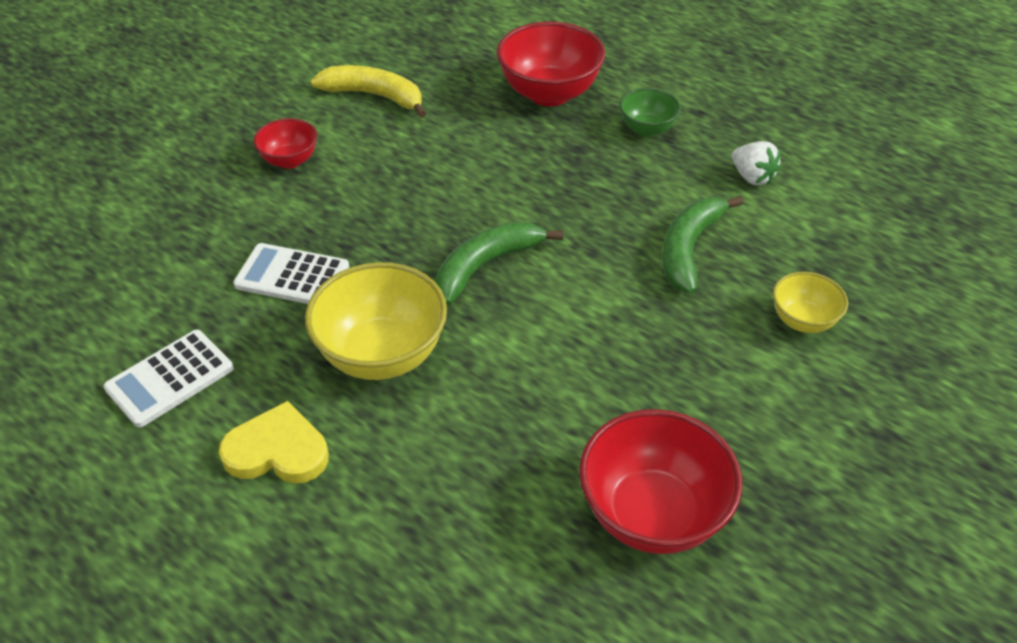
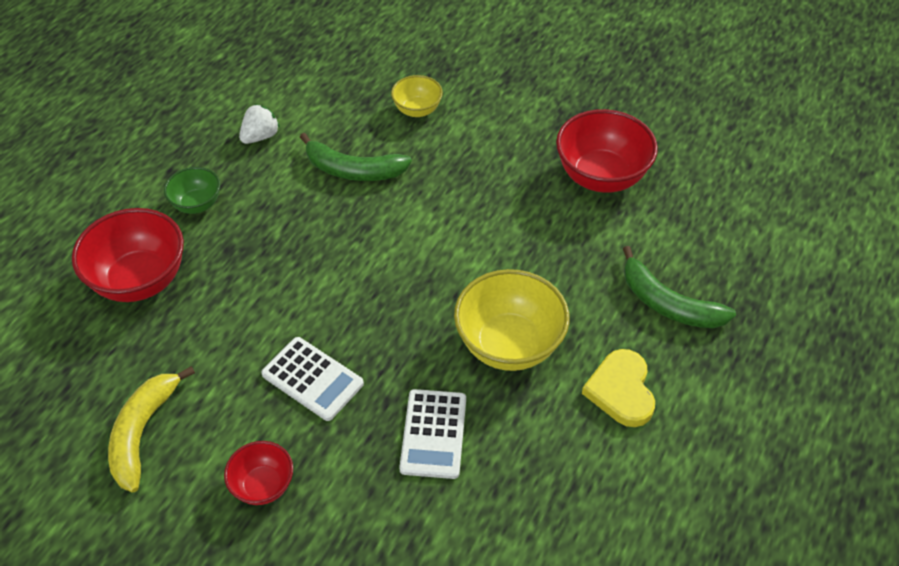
camera: 100 degrees left, 5 degrees up
(170, 378) = (575, 493): white calculator -> white calculator (312, 379)
(485, 266) = (395, 293): green banana -> green banana (668, 304)

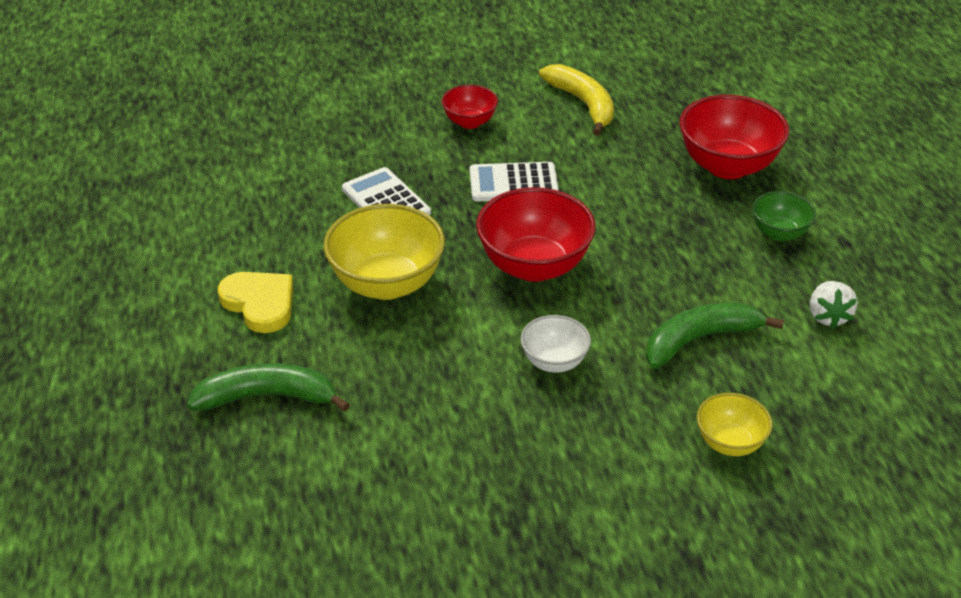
camera: 140 degrees right, 10 degrees down
(457, 211) = (554, 362): none -> white bowl
(601, 176) = (447, 492): red bowl -> red bowl (534, 266)

